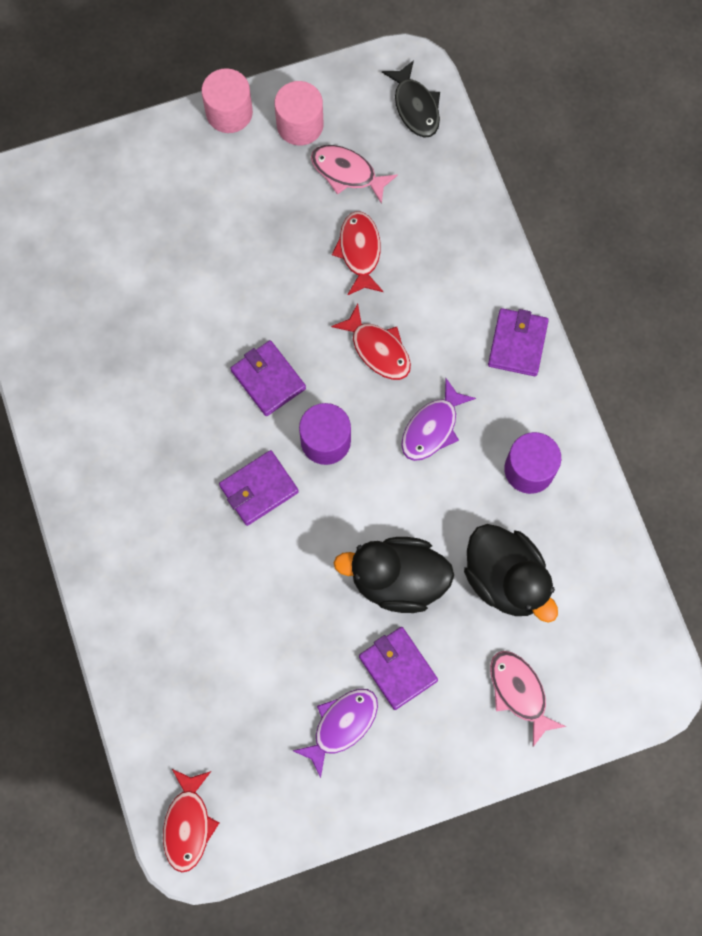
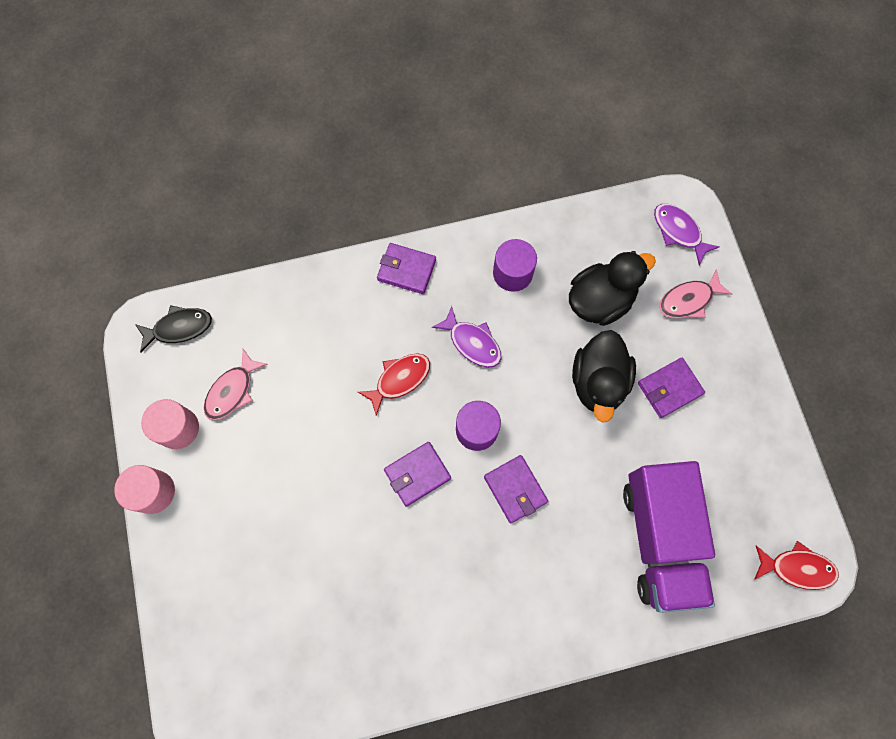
camera: 85 degrees left, 0 degrees up
(213, 658) = (659, 538): none -> purple truck
(341, 725) = (715, 436): purple fish -> purple fish (679, 231)
(359, 252) = (308, 387): red fish -> none

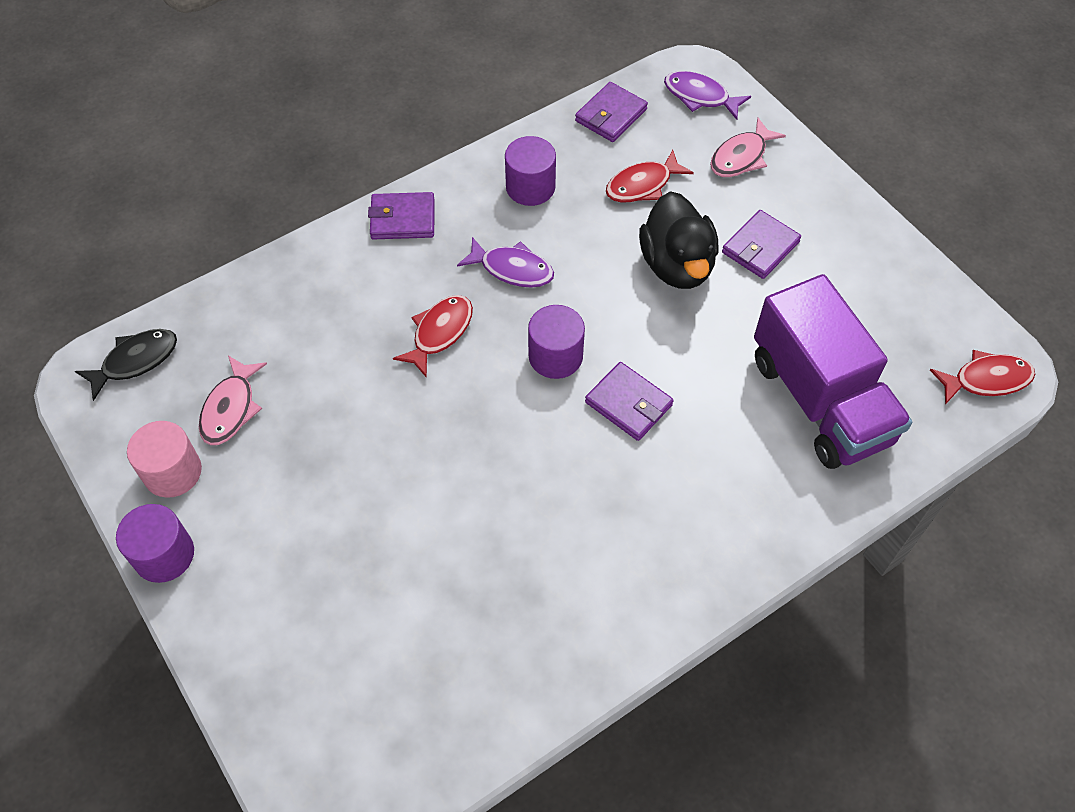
camera: 20 degrees left, 15 degrees down
(153, 492) = (164, 555): pink cylinder -> purple cylinder
(417, 474) = (502, 425): purple wallet -> purple wallet (611, 115)
(600, 300) = (642, 185): black duck -> red fish

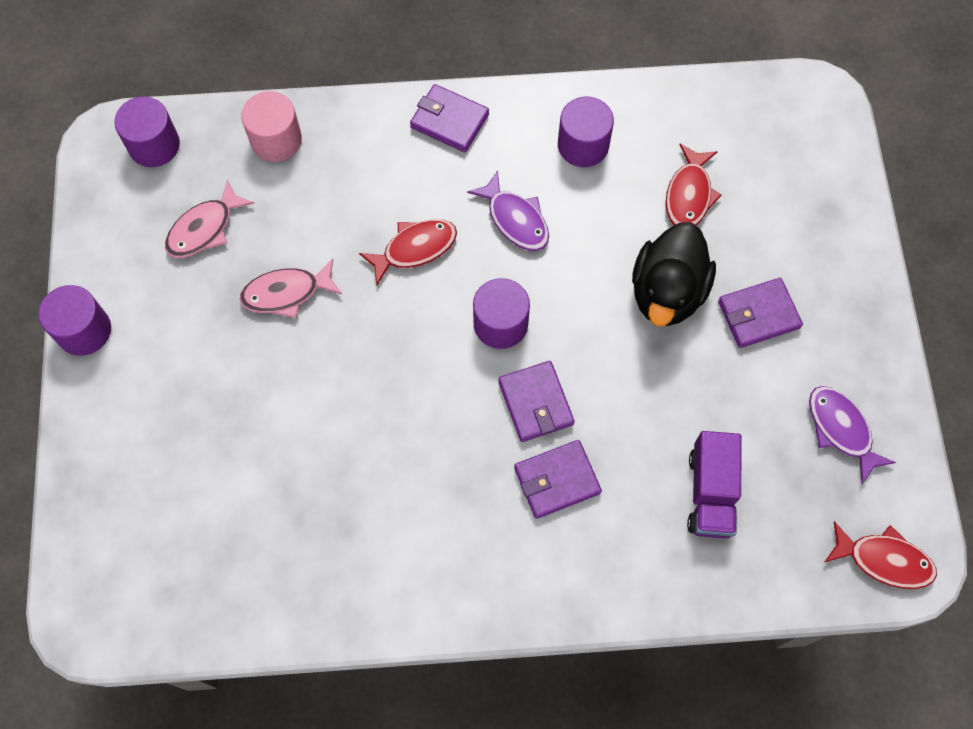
camera: 30 degrees right, 10 degrees up
(135, 361) = (154, 145): black fish -> purple cylinder
(172, 472) = (129, 261): pink cylinder -> pink cylinder (276, 140)
(611, 115) = (706, 106): purple wallet -> purple wallet (557, 480)
(642, 185) = (689, 195): red fish -> red fish turned 75 degrees counterclockwise
(700, 97) = (807, 128): purple fish -> purple fish (841, 430)
(741, 157) = (804, 212): pink fish -> pink fish (286, 293)
(820, 400) = (710, 493): purple truck -> purple truck, size x0.56

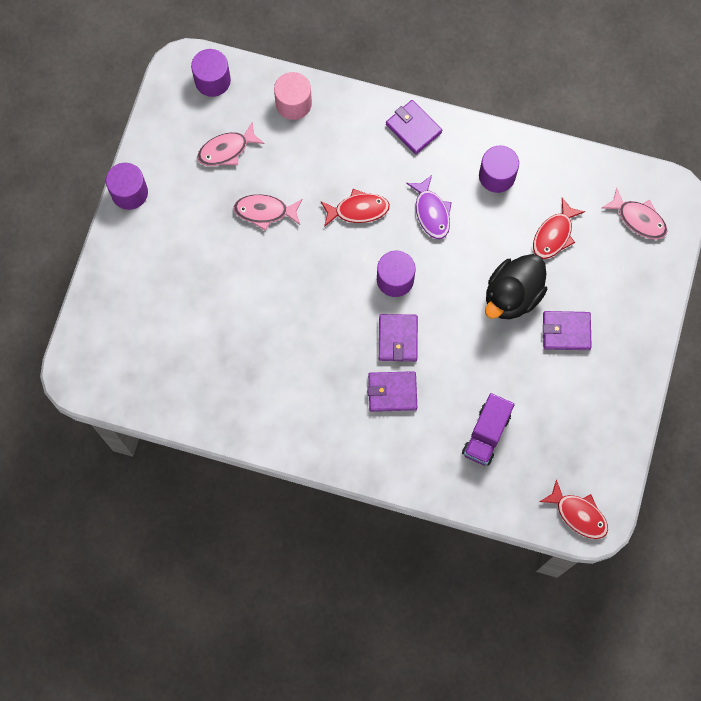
camera: 20 degrees right, 5 degrees up
(788, 140) = (638, 219): none -> pink fish
(841, 430) = (587, 424): purple fish -> none

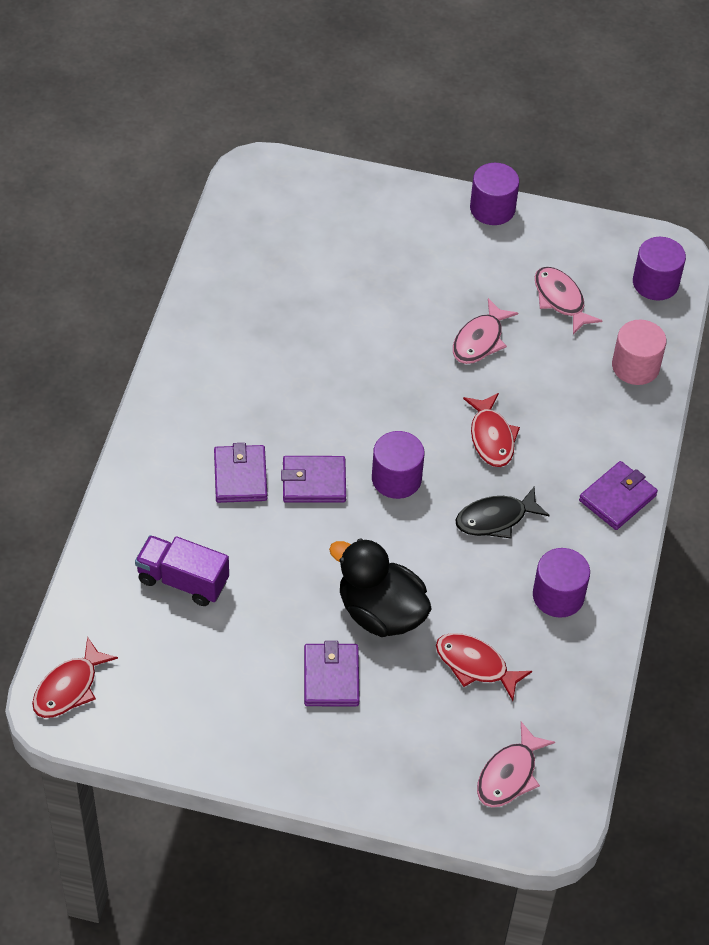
camera: 85 degrees right, 20 degrees down
(265, 211) = (480, 340): pink fish -> pink fish turned 150 degrees counterclockwise
(431, 212) = (495, 519): purple fish -> black fish

